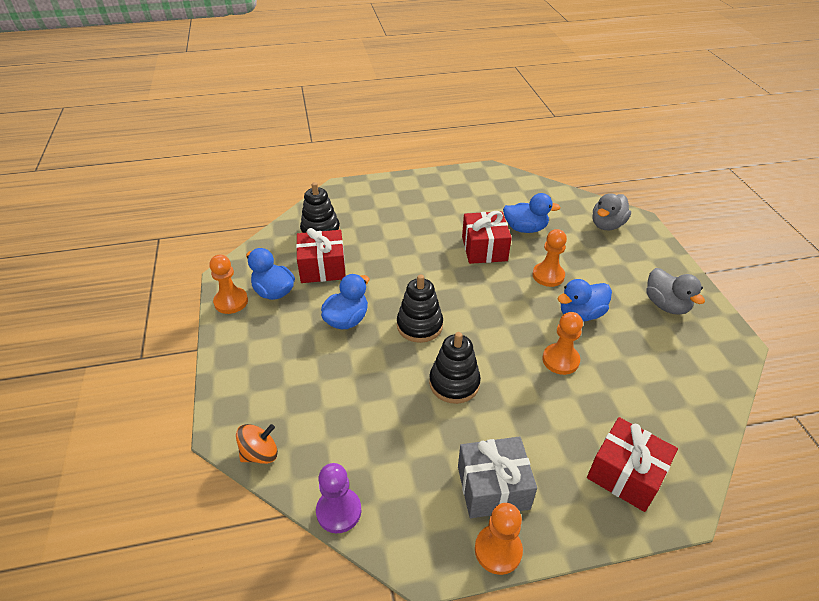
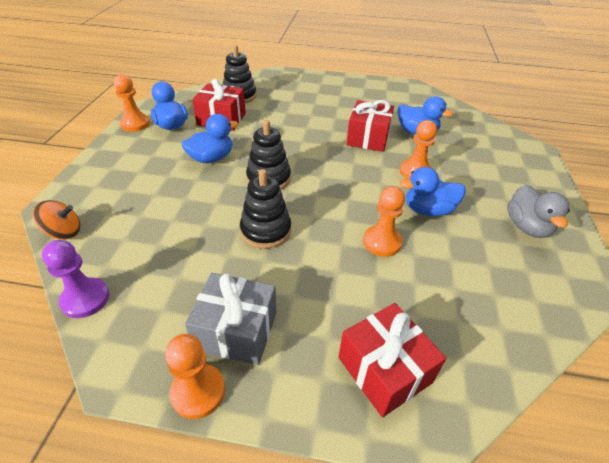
camera: 20 degrees right, 0 degrees up
(607, 225) = (501, 147): grey duck -> none

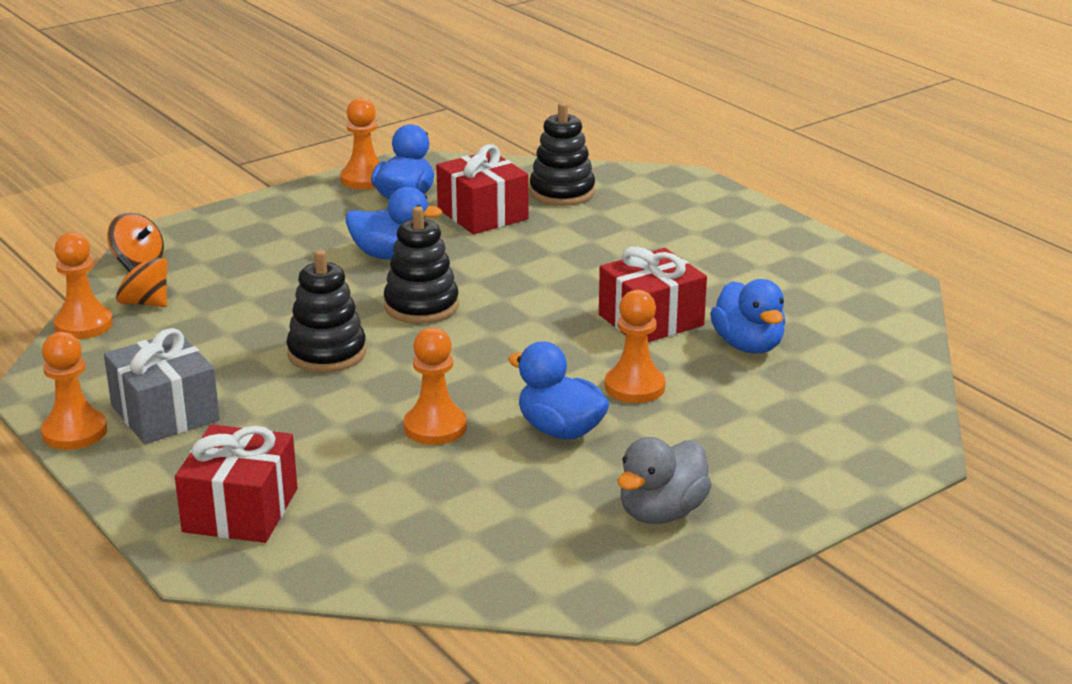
camera: 45 degrees right, 15 degrees down
(85, 299) = (83, 325): purple pawn -> orange pawn
(108, 258) = (145, 303): none -> orange spinning top

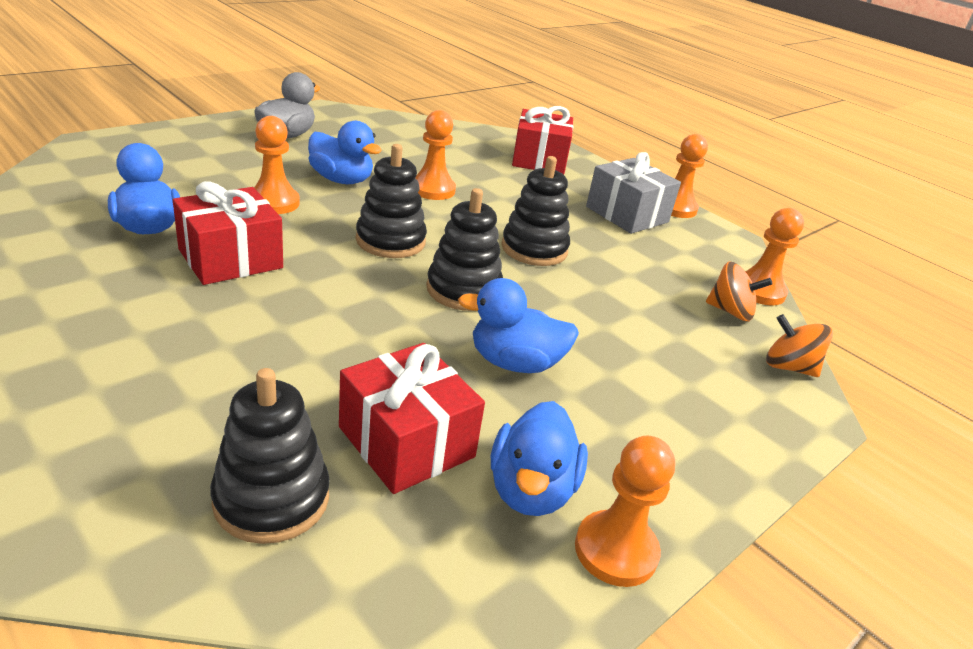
camera: 170 degrees right, 5 degrees up
(493, 350) = (390, 241): none -> black stacking toy

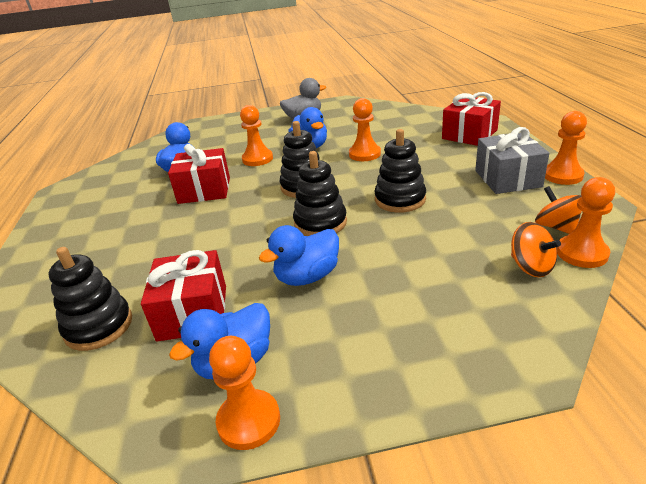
camera: 40 degrees right, 0 degrees up
(515, 363) = (307, 276): blue duck -> blue duck turned 75 degrees counterclockwise
(789, 367) = (545, 323): orange spinning top -> orange spinning top (556, 227)

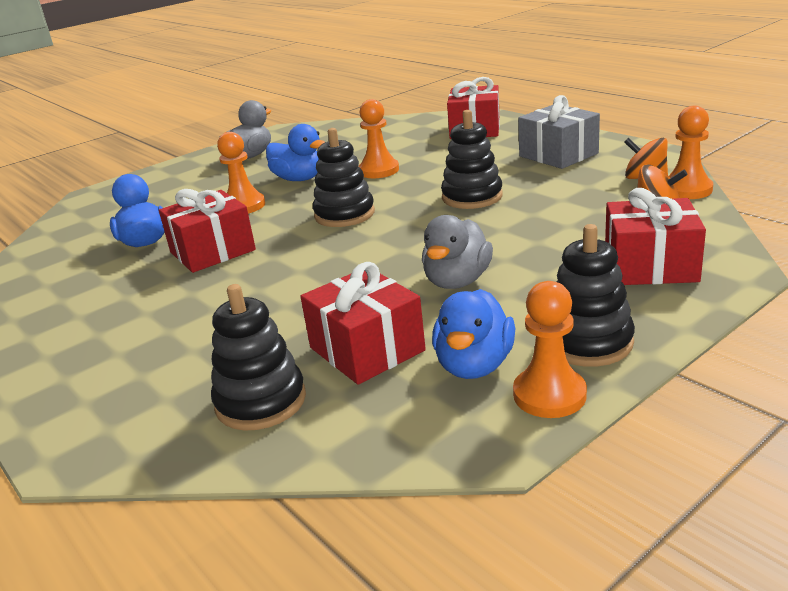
camera: 30 degrees left, 5 degrees down
(307, 276) = (457, 281): blue duck -> grey duck
(320, 223) = (410, 238): black stacking toy -> black stacking toy (587, 342)
(460, 326) = (650, 266): none -> red gift
(562, 175) = (605, 141): orange pawn -> none

